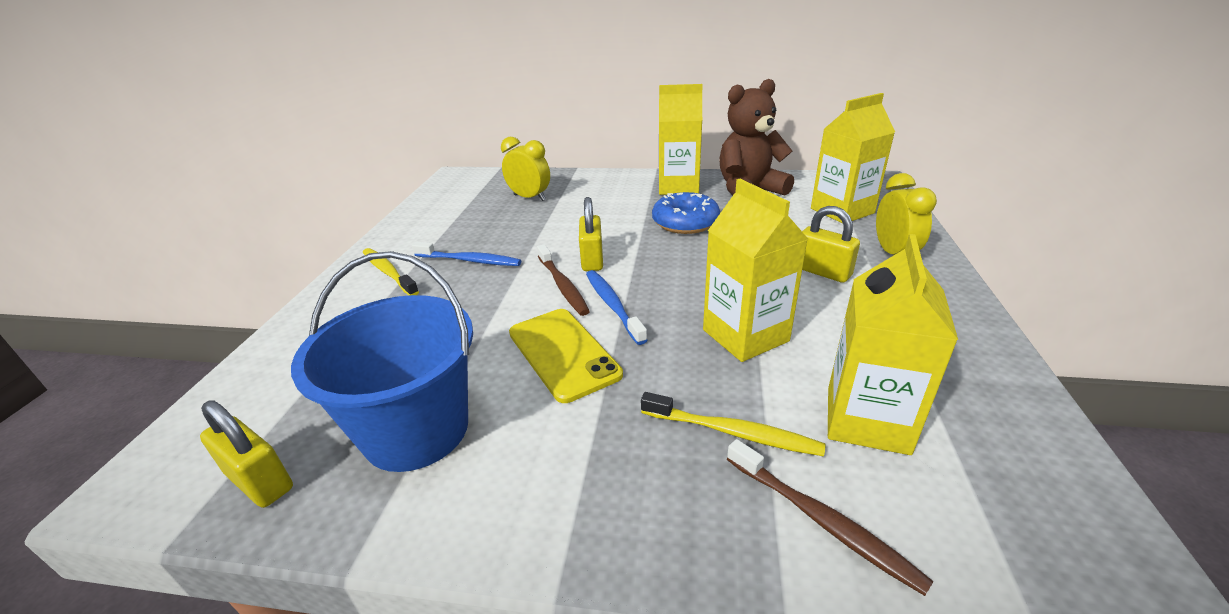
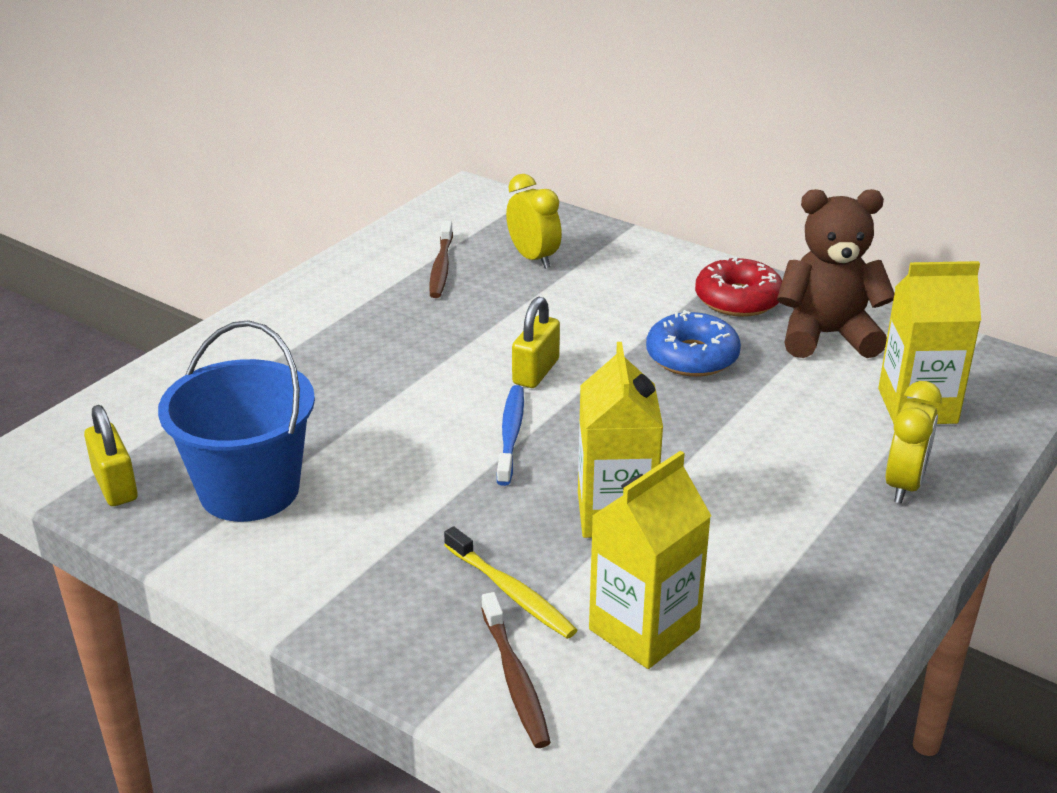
camera: 25 degrees right, 0 degrees up
(388, 272) = (312, 316): yellow toothbrush -> none
(470, 260) = (403, 329): blue toothbrush -> none
(562, 286) = (478, 393): brown toothbrush -> brown toothbrush (441, 267)
(563, 353) = (421, 467): yellow phone -> none
(678, 187) = (738, 299): yellow carton -> red donut
(822, 272) = (785, 476): yellow padlock -> none

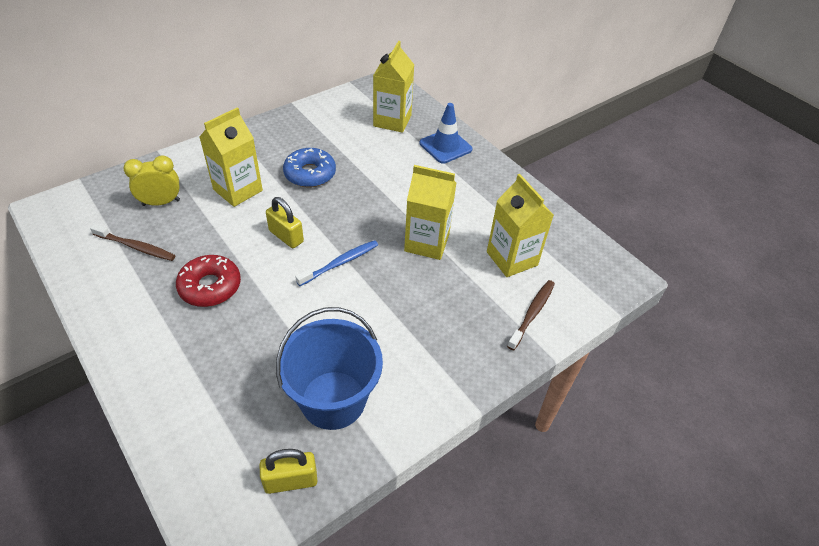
camera: 75 degrees left, 15 degrees up
(511, 434) = (340, 263): blue toothbrush -> blue toothbrush turned 120 degrees clockwise
(511, 592) = (471, 298): yellow toothbrush -> none
(515, 679) = (532, 313): brown toothbrush -> brown toothbrush turned 60 degrees counterclockwise
(603, 306) = (238, 190): none -> yellow carton
(738, 299) = (268, 140): red donut -> red donut (210, 286)
(827, 336) = (321, 124): brown teddy bear -> none
(904, 485) = (445, 146): yellow clock -> blue traffic cone

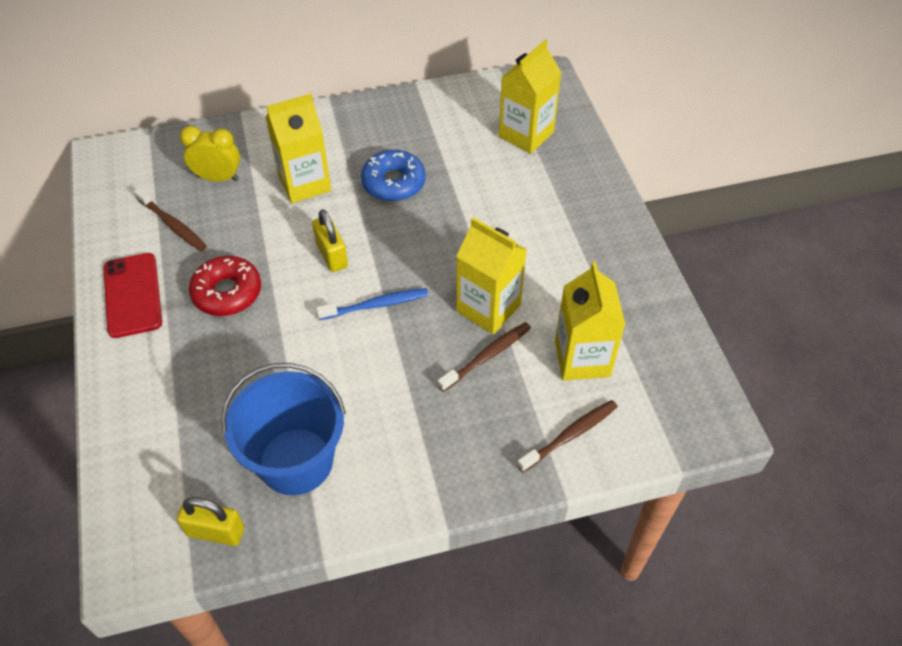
camera: 25 degrees right, 5 degrees up
(123, 311) = (132, 295): none -> red phone
(443, 276) = (487, 356): none -> brown toothbrush
(445, 146) = (576, 186): blue traffic cone -> none

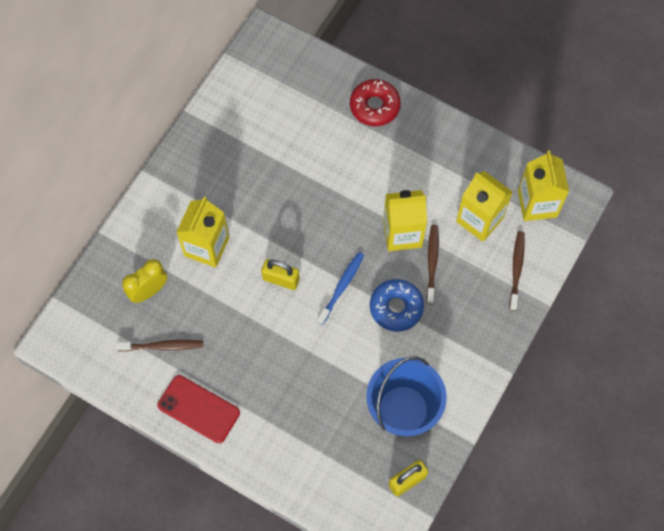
camera: 45 degrees left, 15 degrees up
(227, 292) = (251, 356): red donut -> red donut (374, 106)
(393, 183) = (259, 199): blue donut -> blue donut (396, 307)
(526, 134) = (298, 94): yellow carton -> yellow carton (537, 203)

